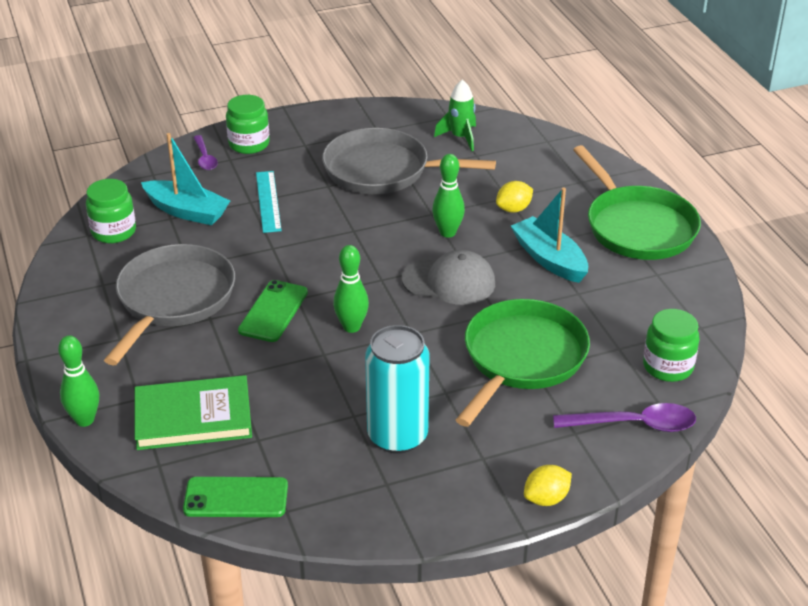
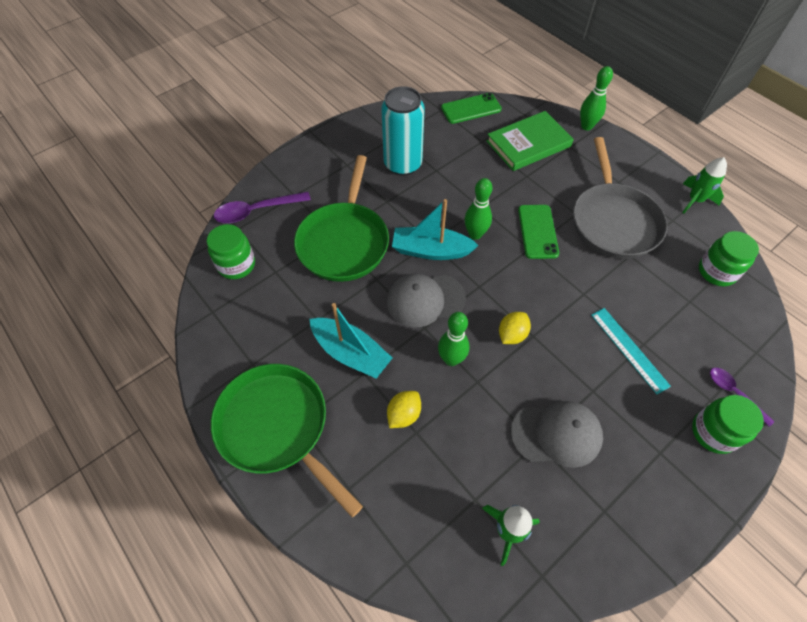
camera: 160 degrees right, 20 degrees up
(52, 296) = (695, 200): none -> green rocket
(187, 211) = (684, 313): turquoise boat -> turquoise boat (431, 250)
(383, 170) = (556, 434): grey pan -> grey cap
(546, 499) = (302, 150): yellow lemon -> yellow lemon (512, 335)

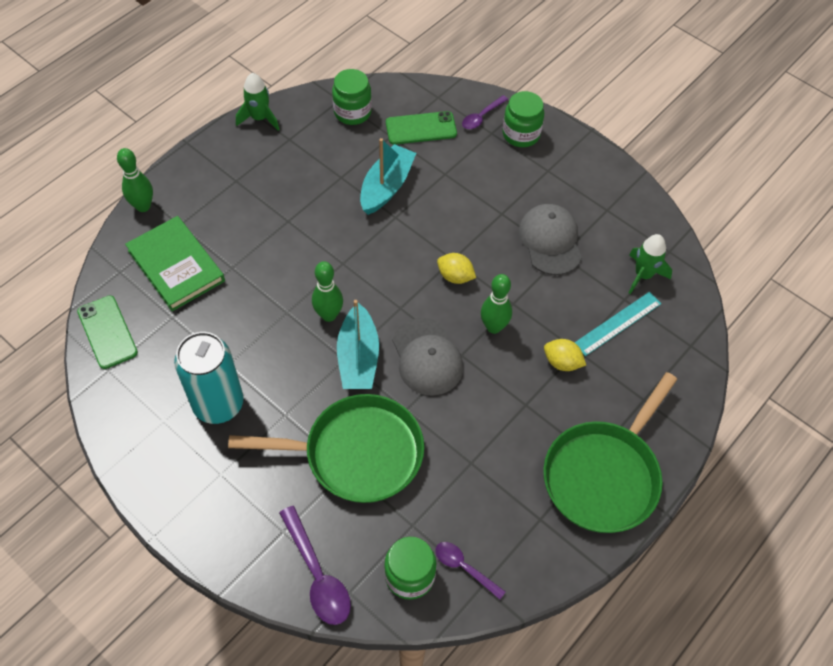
camera: 100 degrees left, 0 degrees up
(230, 301) = (464, 568): none -> purple spoon
(351, 353) = (506, 420): turquoise boat -> turquoise boat (386, 187)
(537, 231) = (318, 255): green phone -> green phone (421, 128)
(613, 221) = (296, 188): grey pan -> none
(629, 349) = (453, 185): turquoise ruler -> turquoise ruler (618, 323)

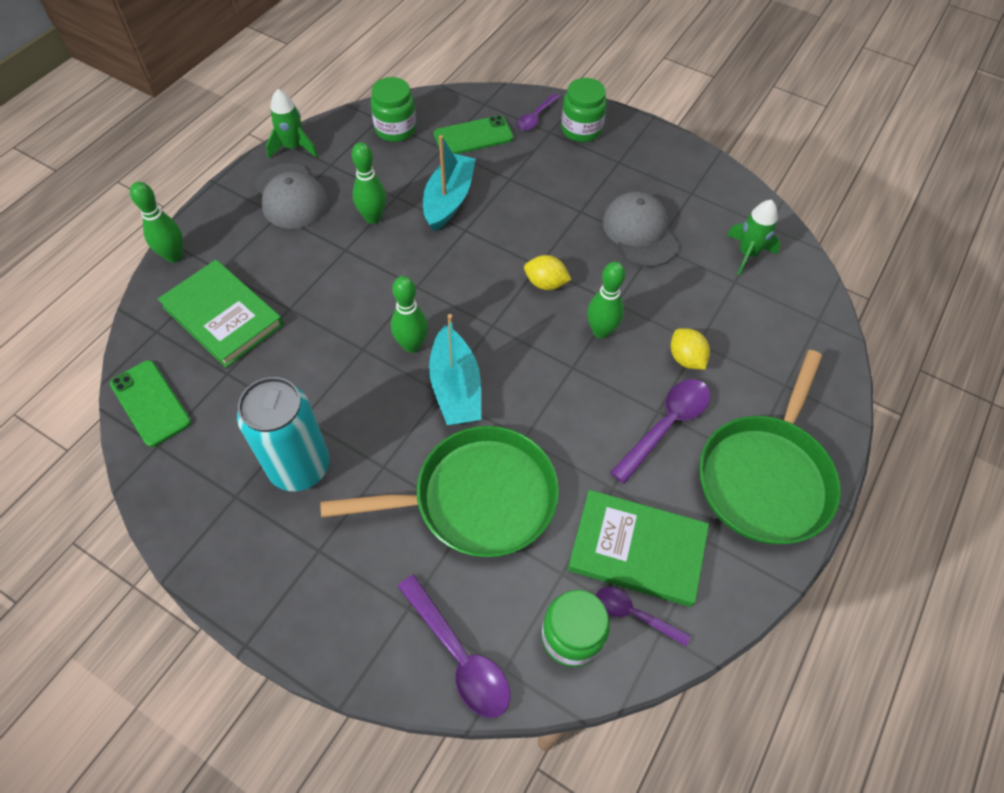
camera: 10 degrees left, 0 degrees up
(317, 194) = (373, 218): none -> green bowling pin
(427, 357) = (534, 375): grey cap -> grey cap (290, 196)
(479, 517) = (637, 550): none -> green book
(529, 418) = (666, 425): none -> purple spoon
(562, 362) = (686, 358): yellow lemon -> yellow lemon turned 45 degrees clockwise
(618, 323) = (735, 308): turquoise ruler -> none

